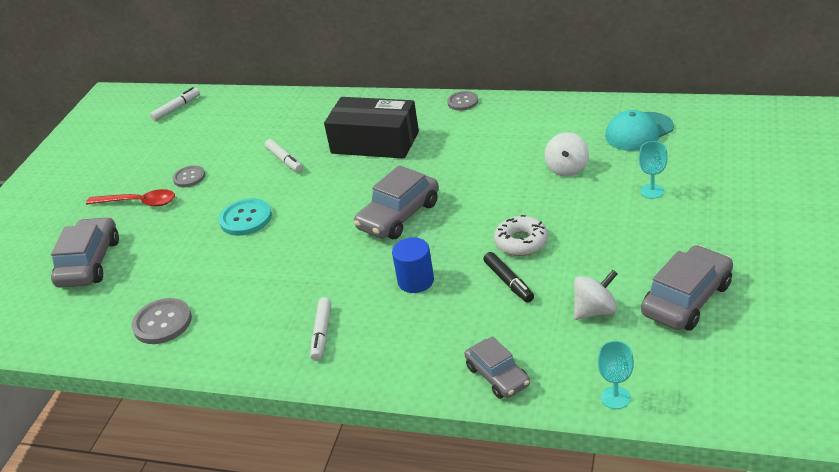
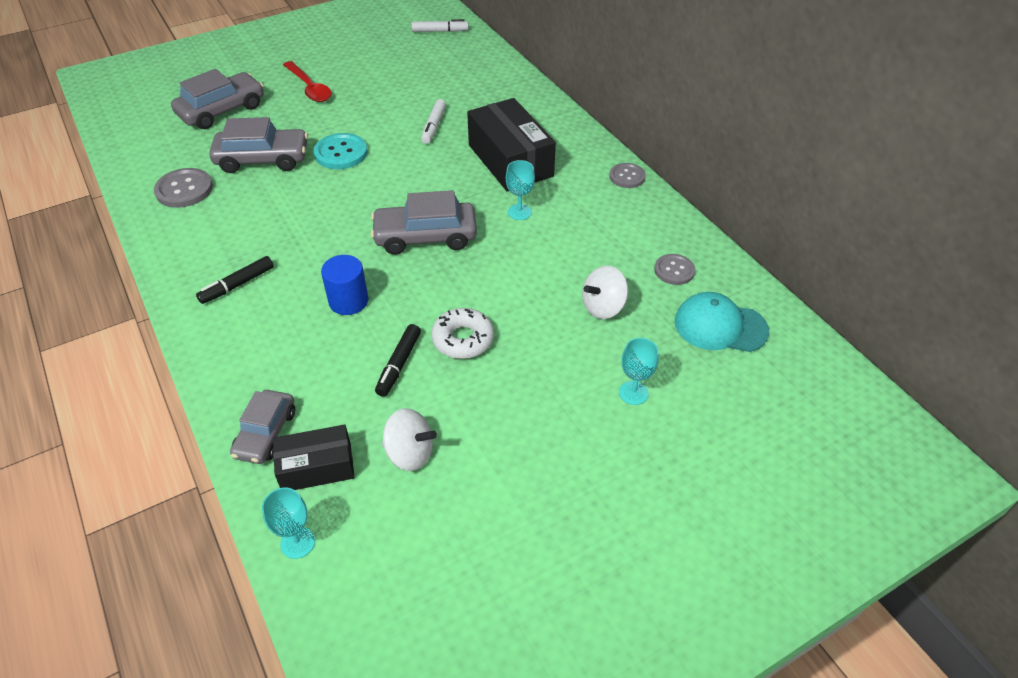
camera: 40 degrees right, 10 degrees up
(189, 177) = (363, 92): grey button -> grey button (674, 270)
(322, 333) = (237, 285): white marker -> black marker
(433, 162) = (519, 212): none -> turquoise goblet
(558, 361) = (317, 467): none -> black box
(686, 299) = (488, 520): grey car -> grey car (263, 159)

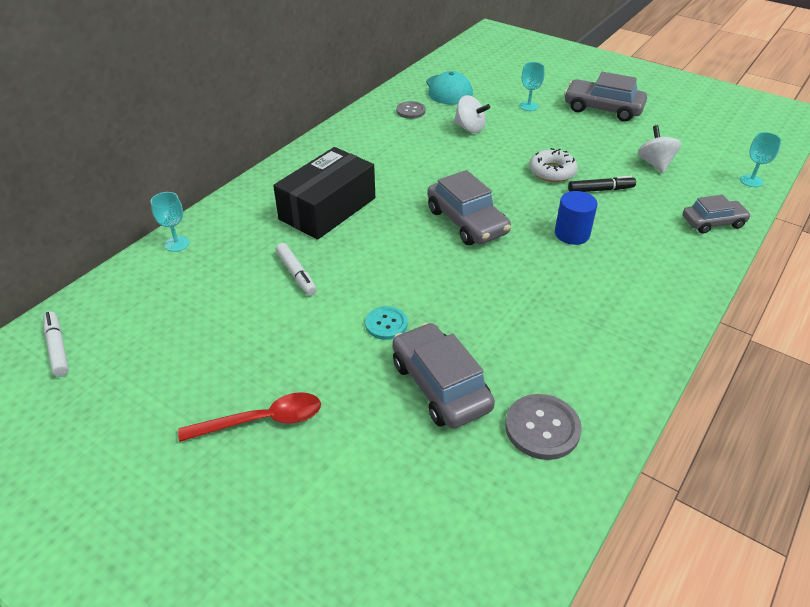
camera: 115 degrees left, 5 degrees down
(222, 110) = (365, 494): grey car -> grey car (602, 109)
(237, 285) = (619, 305): black marker -> none
(309, 88) = (262, 420): red spoon -> red spoon turned 45 degrees clockwise
(317, 467) = (705, 193): black box -> none
(341, 153) = (386, 324): turquoise button -> turquoise button, size x0.66
(433, 126) = (296, 274): white marker -> white marker turned 75 degrees clockwise
(519, 212) = (397, 185): turquoise goblet -> turquoise goblet (177, 244)
(627, 177) = (314, 147): grey button -> none

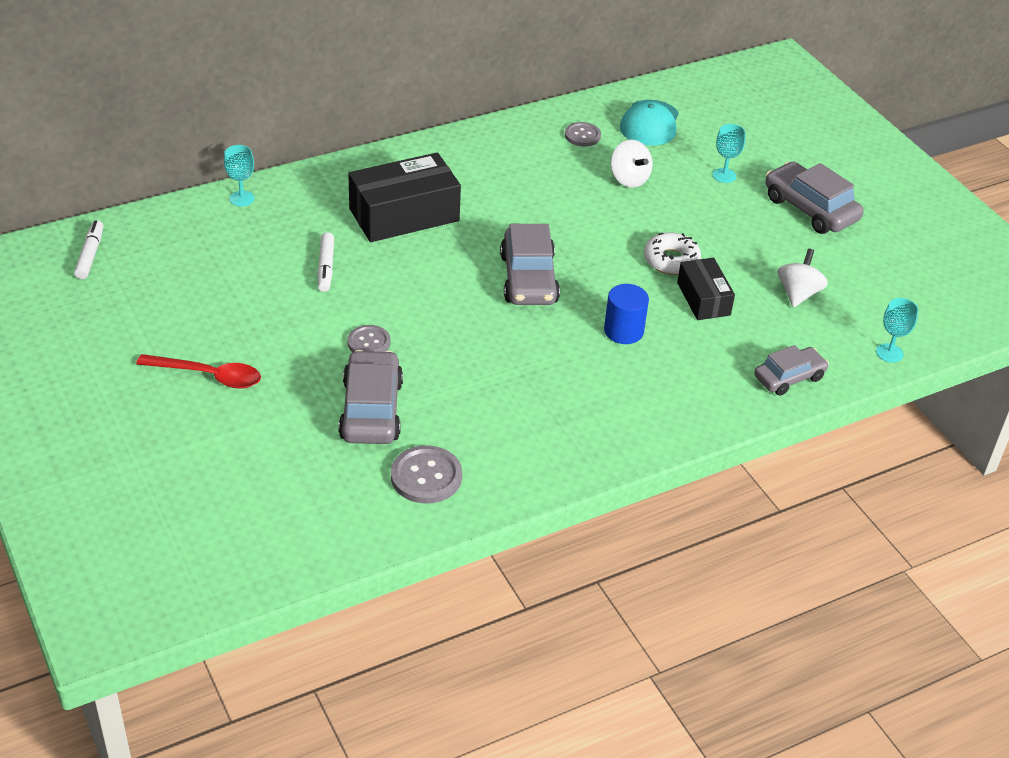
camera: 25 degrees right, 0 degrees up
(386, 324) = (369, 342): turquoise button -> grey button
(600, 190) = (703, 299): black marker -> black box
(713, 222) = (789, 377): grey car -> grey car turned 45 degrees counterclockwise

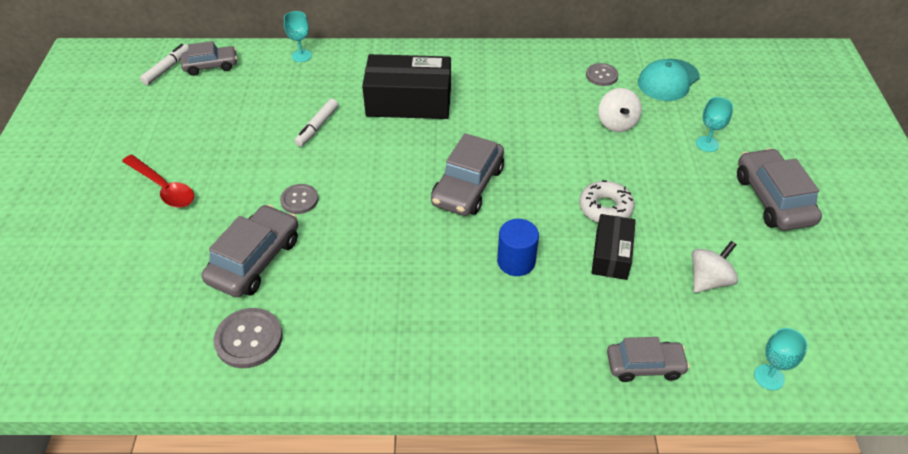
camera: 30 degrees right, 5 degrees up
(142, 237) = (211, 66): none -> grey car

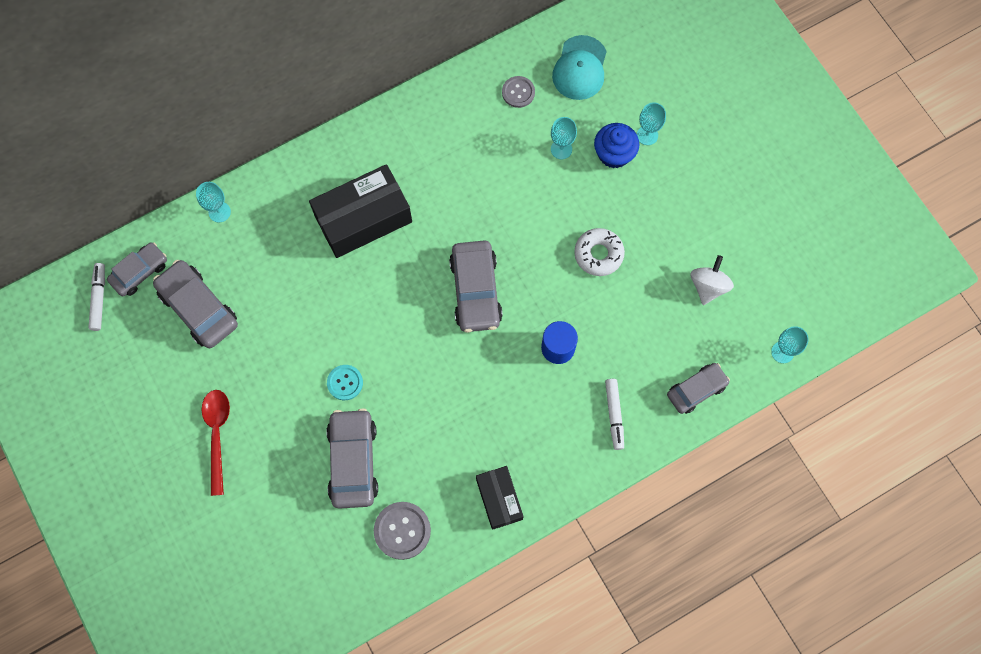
camera: 30 degrees left, 25 degrees up
(163, 188) = (217, 435): red spoon -> red spoon turned 105 degrees counterclockwise
(299, 200) = (345, 383): grey button -> turquoise button
(317, 127) = (301, 294): white marker -> white marker (614, 415)
(611, 255) = (626, 301): black box -> black box (499, 499)
(617, 123) = (561, 149): white spinning top -> turquoise goblet
(666, 144) = (614, 154): none -> blue cupcake
(772, 199) = (723, 173): grey car -> grey car (198, 308)

